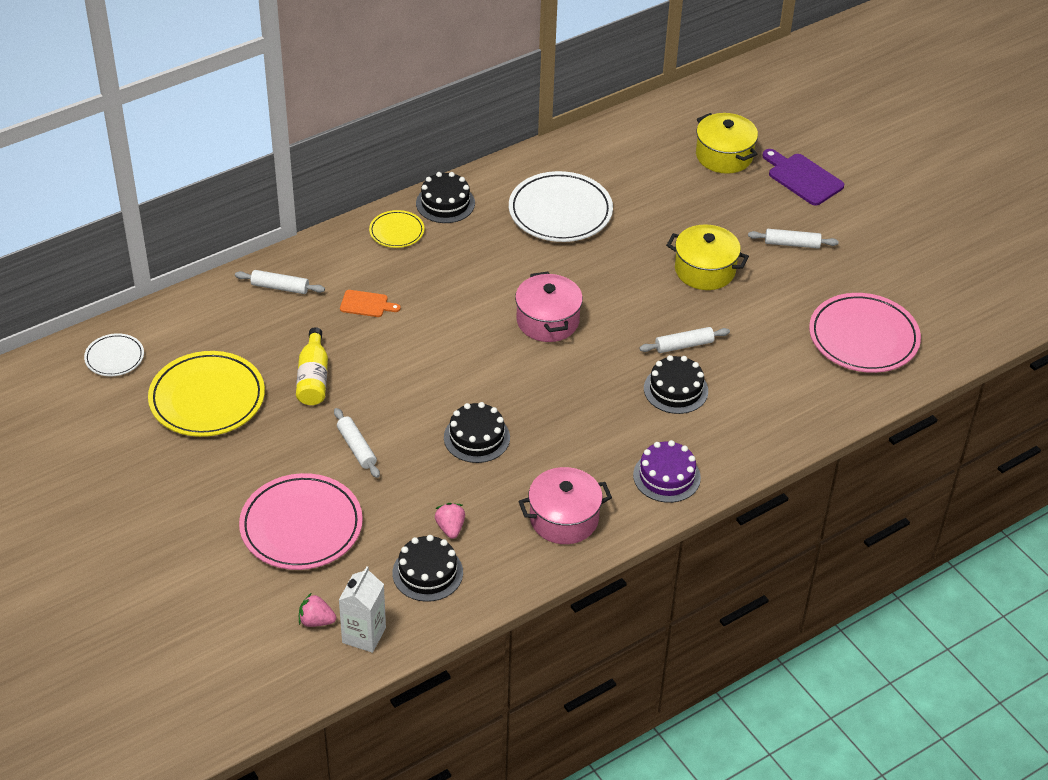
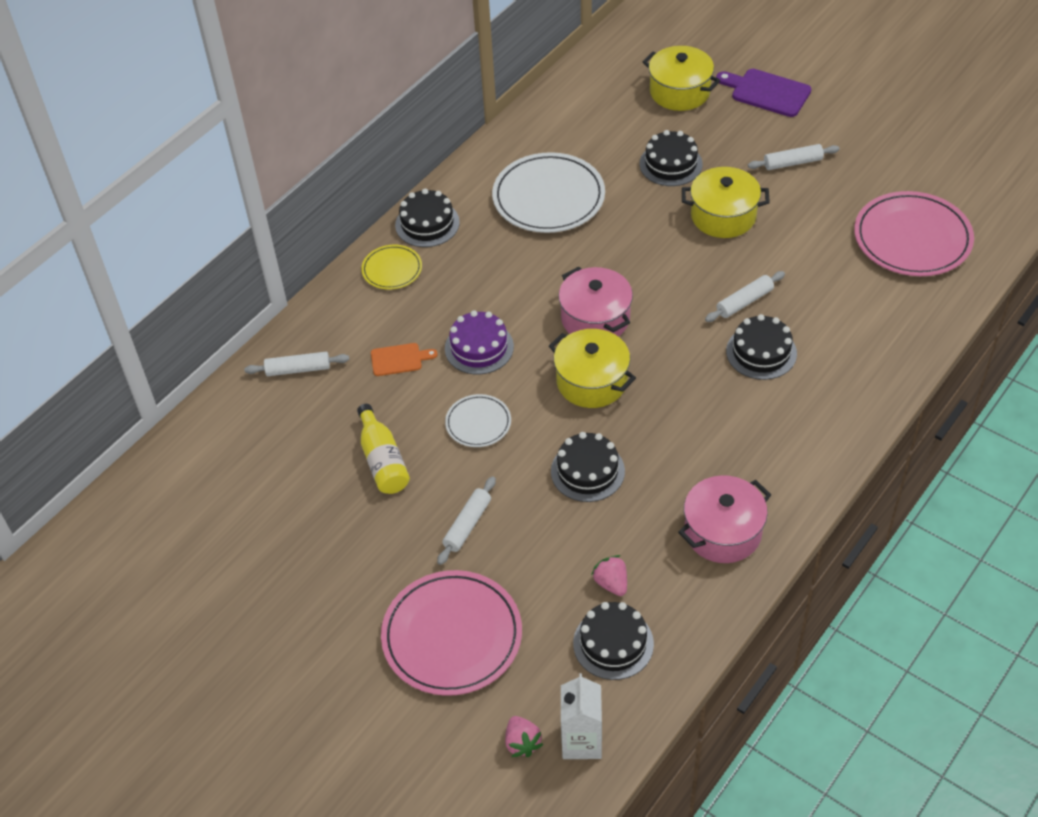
camera: 15 degrees left, 5 degrees up
(114, 357) = (153, 507): white plate -> white plate (478, 423)
(207, 398) = (278, 521): yellow plate -> none
(316, 621) = (522, 743): pink strawberry -> pink strawberry turned 105 degrees counterclockwise
(356, 448) = (467, 525): white rolling pin -> white rolling pin turned 75 degrees clockwise
(518, 369) = (592, 381): none -> yellow pot
(666, 476) = (801, 450): purple cake -> purple cake (479, 347)
(682, 214) = (671, 164): none -> black cake

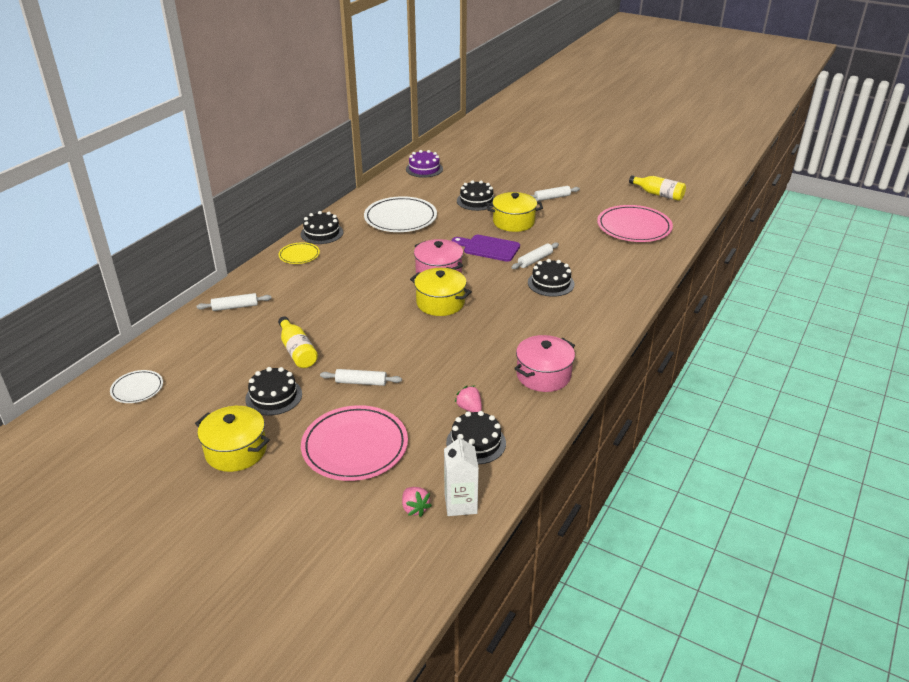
camera: 10 degrees left, 15 degrees down
(399, 359) = (306, 298): orange cutting board -> none
(467, 525) = (361, 382): white rolling pin -> white rolling pin turned 75 degrees clockwise
(478, 423) = (364, 328): white plate -> white plate (137, 389)
(479, 347) = (361, 290): purple cake -> purple cake (424, 169)
(587, 471) = (444, 348): black cake -> black cake (274, 396)
(680, 92) = (476, 170): yellow pot -> yellow pot (236, 451)
(767, 92) = (530, 169): purple cutting board -> purple cutting board (488, 248)
(968, 164) = (658, 194): none -> yellow bottle

